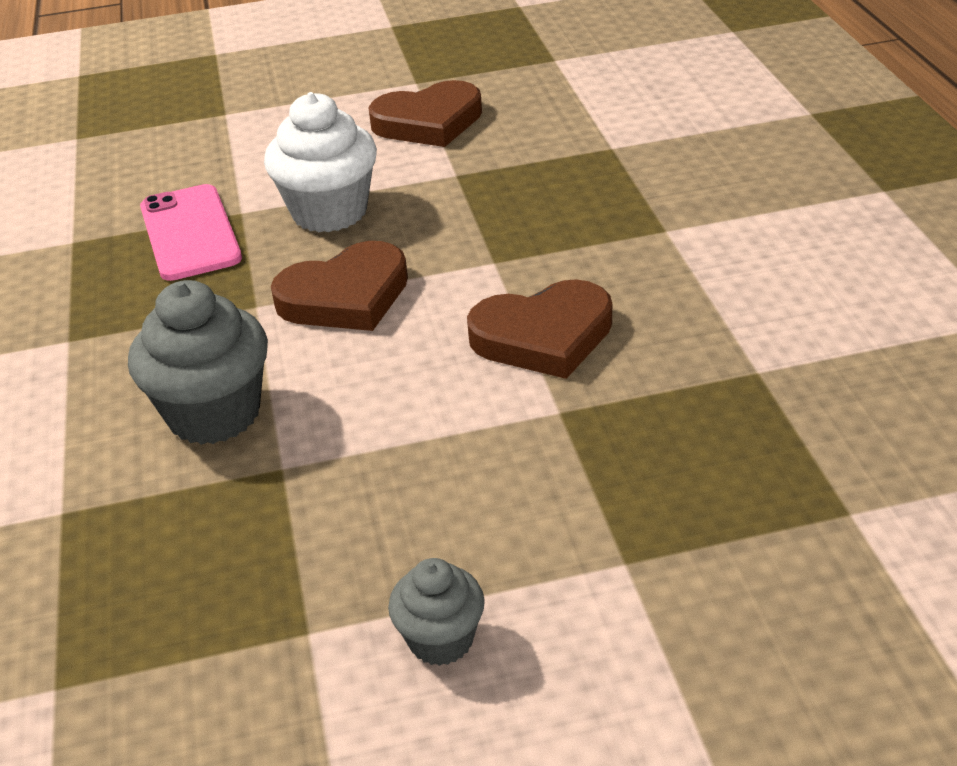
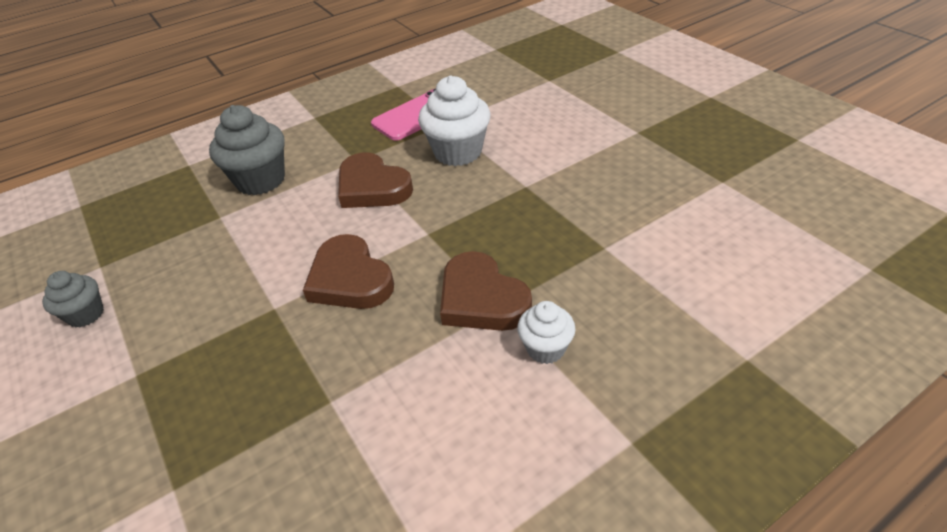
camera: 70 degrees right, 5 degrees up
(428, 122) = (586, 154): brown heart -> brown heart (481, 299)
(746, 212) = (545, 348): none -> white cupcake

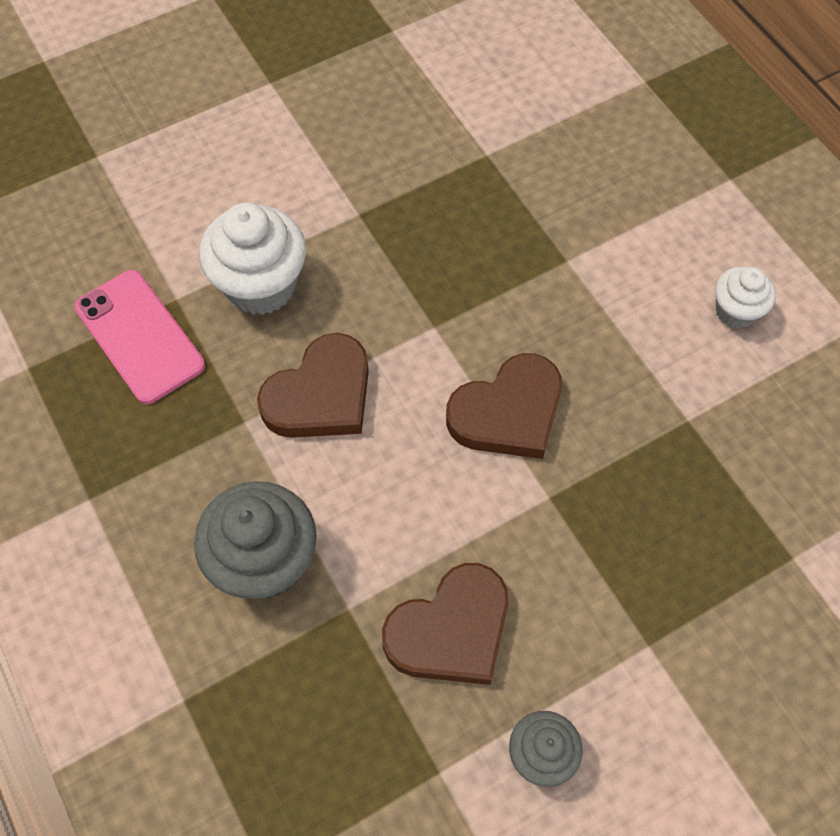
camera: 90 degrees left, 20 degrees up
(481, 299) = (554, 275): brown heart -> brown heart (451, 630)
(545, 348) = (627, 226): white cupcake -> white cupcake (735, 311)

